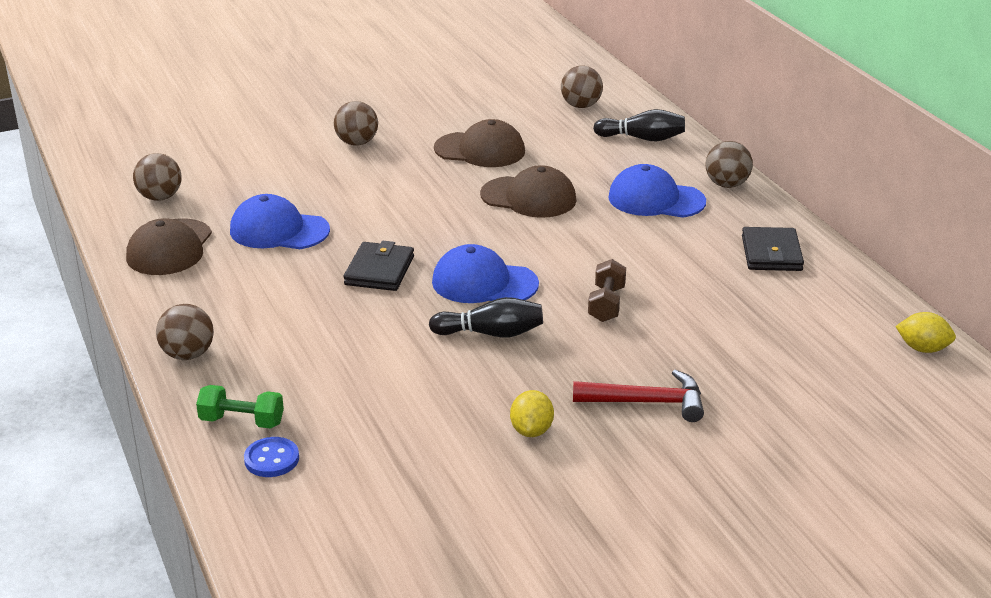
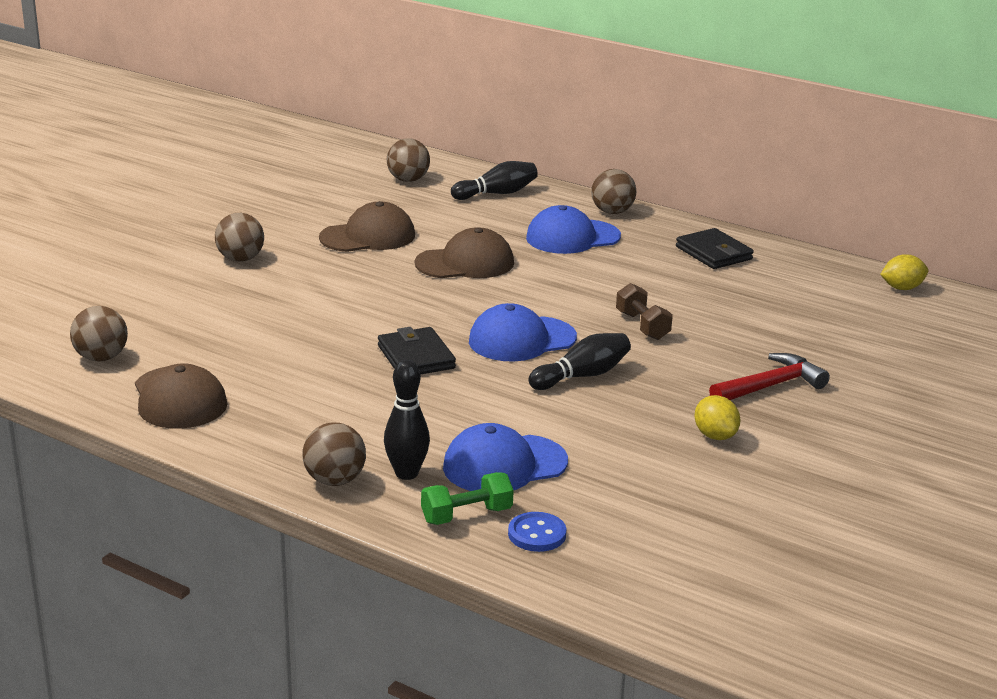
camera: 35 degrees left, 5 degrees down
(244, 369) = (406, 473): none -> black bowling pin
(279, 230) = (271, 352): blue cap -> blue cap (504, 465)

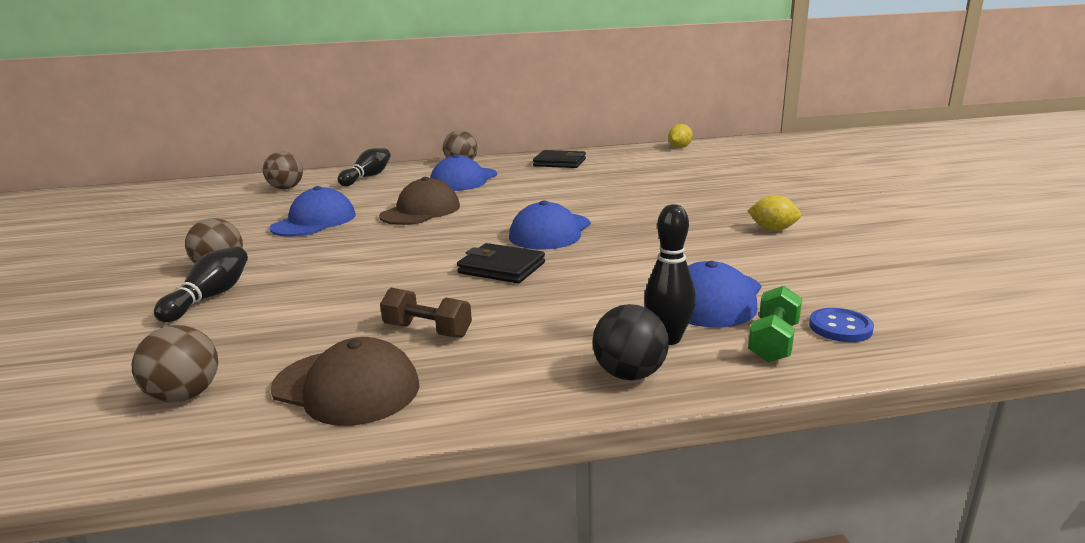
camera: 40 degrees left, 5 degrees down
(335, 480) = (629, 374): brown ball -> black ball
(368, 236) = (314, 221): brown cap -> blue cap
(582, 376) = (631, 234): black bowling pin -> black bowling pin (210, 297)
(642, 326) = (602, 200): brown dumbbell -> brown dumbbell (428, 330)
(771, 386) = (733, 199): red hammer -> none

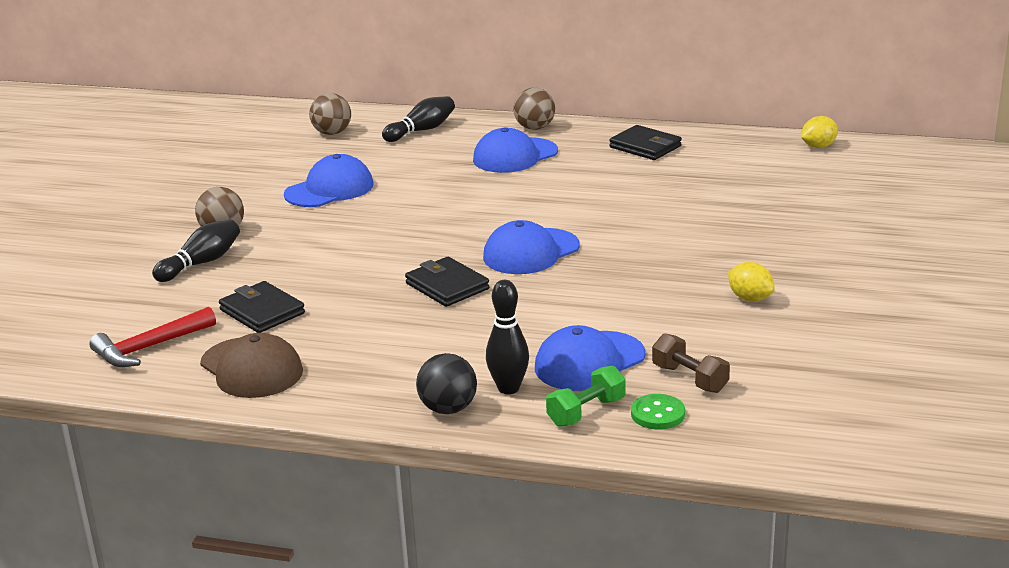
camera: 25 degrees right, 5 degrees up
(185, 395) = (149, 348): brown ball -> red hammer
(316, 326) = (262, 311): none -> black wallet
(420, 211) = (435, 196): brown cap -> none
(428, 330) = (338, 335): brown dumbbell -> brown dumbbell (690, 378)
(840, 327) = (657, 414): blue button -> green button

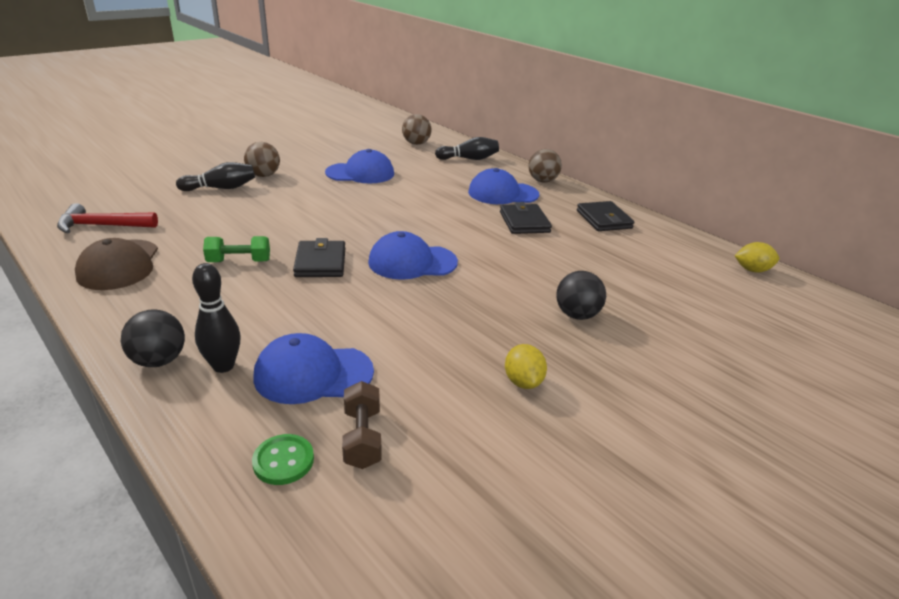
camera: 30 degrees right, 5 degrees up
(262, 311) = (194, 230): black wallet -> black wallet (524, 222)
(586, 412) = (237, 423): green dumbbell -> green dumbbell (239, 261)
(728, 237) = (577, 315): none -> black ball

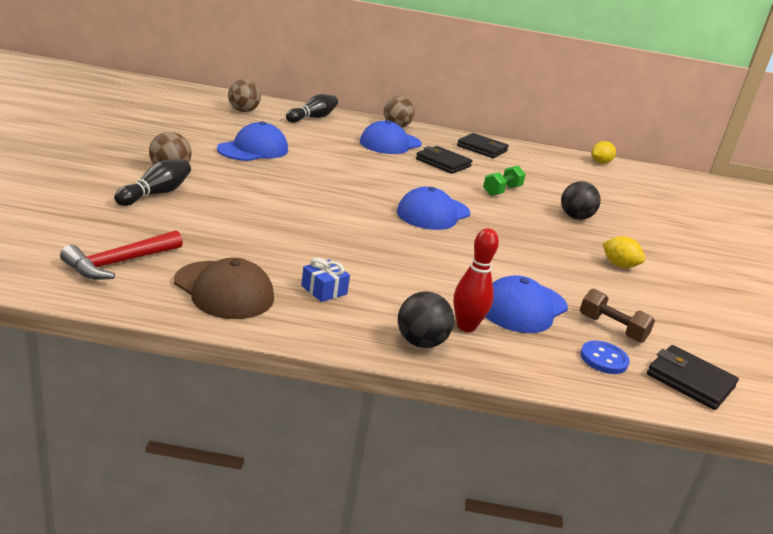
camera: 45 degrees left, 5 degrees down
(181, 290) = (324, 290): none -> blue gift
(223, 366) = (466, 326): black bowling pin -> red bowling pin
(239, 261) = (317, 252): green dumbbell -> green dumbbell (502, 191)
(283, 461) = (603, 359): green button -> blue button
(320, 262) = (377, 233): black wallet -> black wallet (690, 381)

